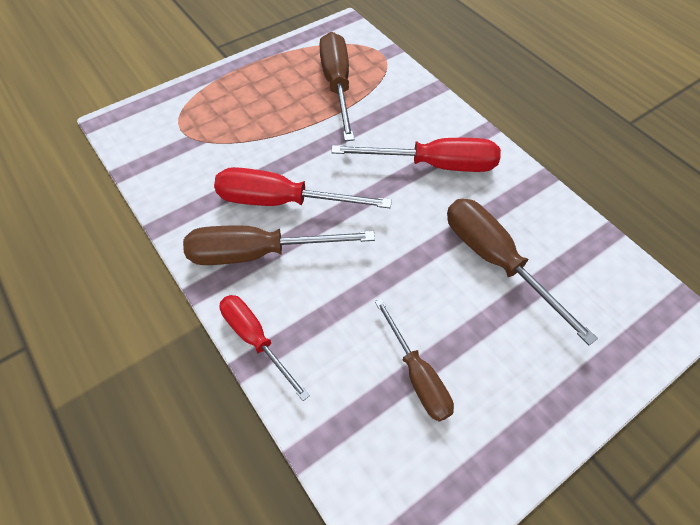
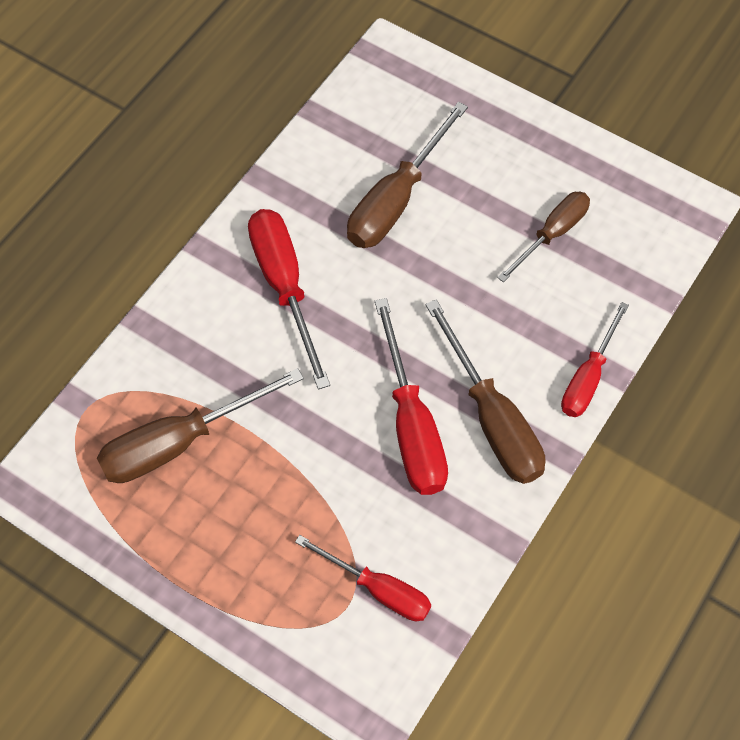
camera: 110 degrees left, 5 degrees up
(179, 147) = (378, 589): none -> red screwdriver

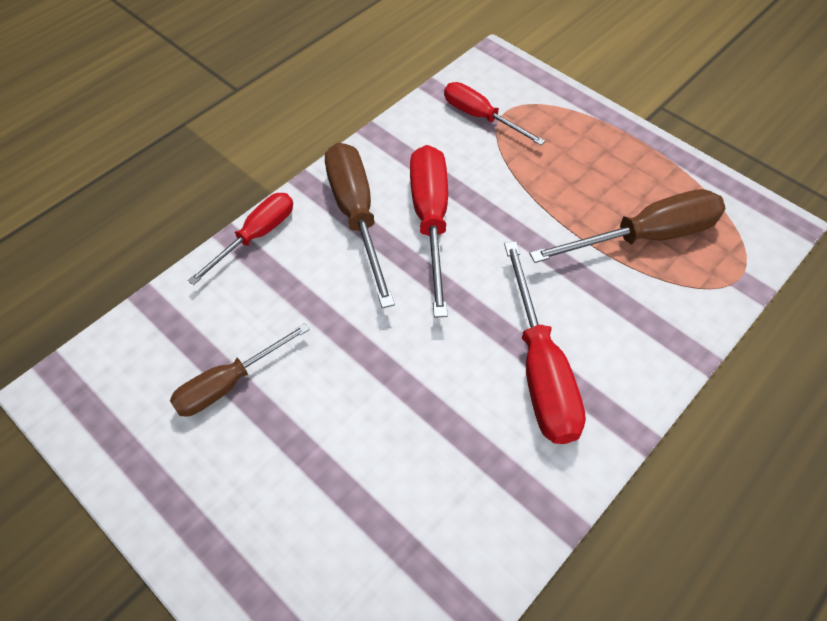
camera: 170 degrees left, 5 degrees down
(396, 200) = (395, 458): brown screwdriver -> none

